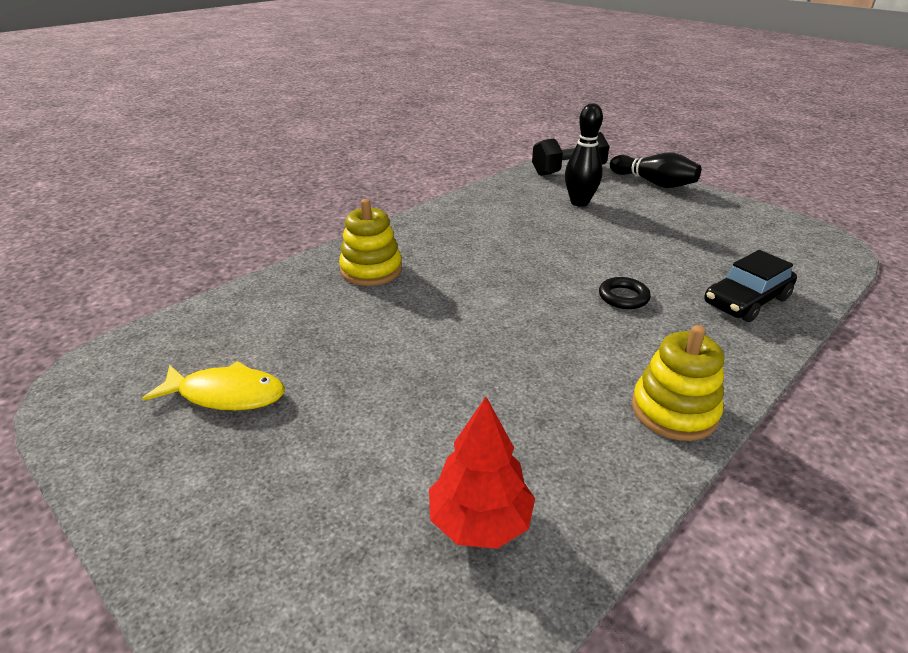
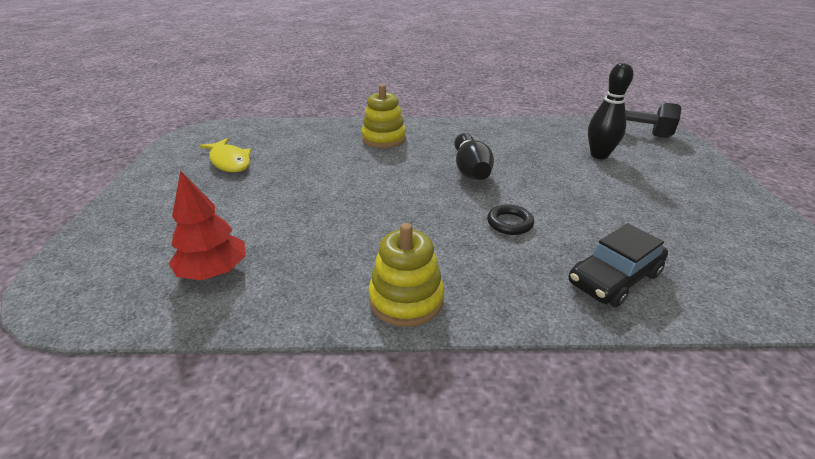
camera: 45 degrees right, 0 degrees up
(653, 183) = (704, 167): black bowling pin -> black bowling pin (470, 170)
(746, 301) = (614, 278): black car -> black car turned 45 degrees counterclockwise

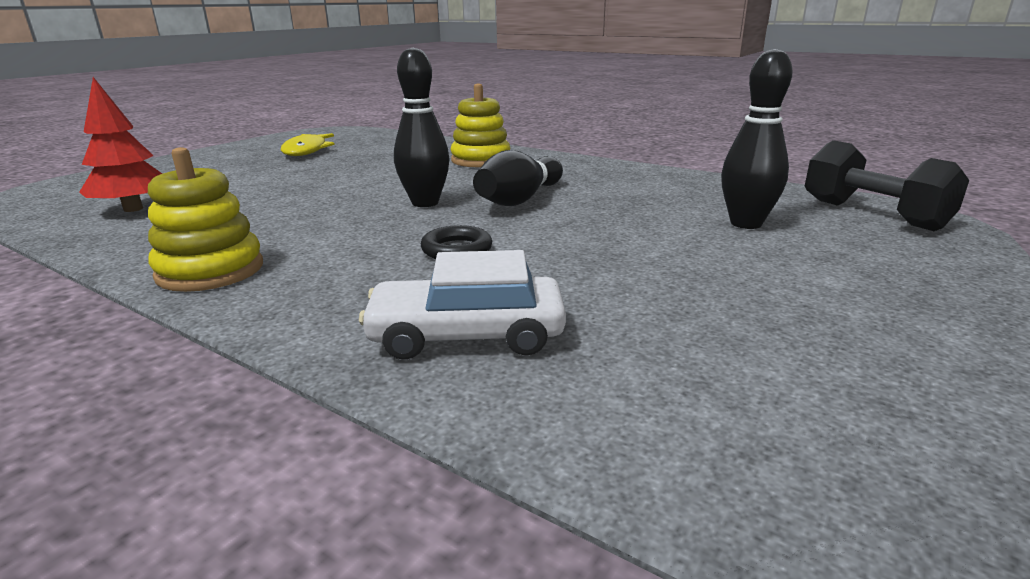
camera: 35 degrees right, 10 degrees down
(423, 190) = (425, 203): none -> black bowling pin
(614, 278) = (466, 335): black car -> white car

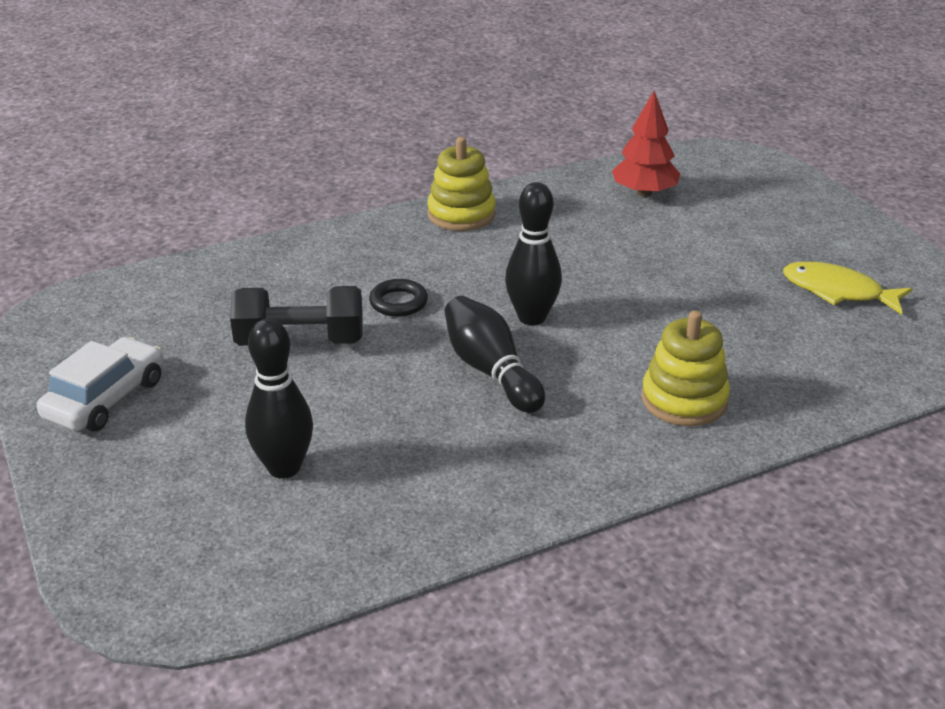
camera: 120 degrees right, 10 degrees up
(466, 335) = (276, 273): white car -> white car (106, 398)
(872, 215) = (203, 572): black dumbbell -> black dumbbell (300, 341)

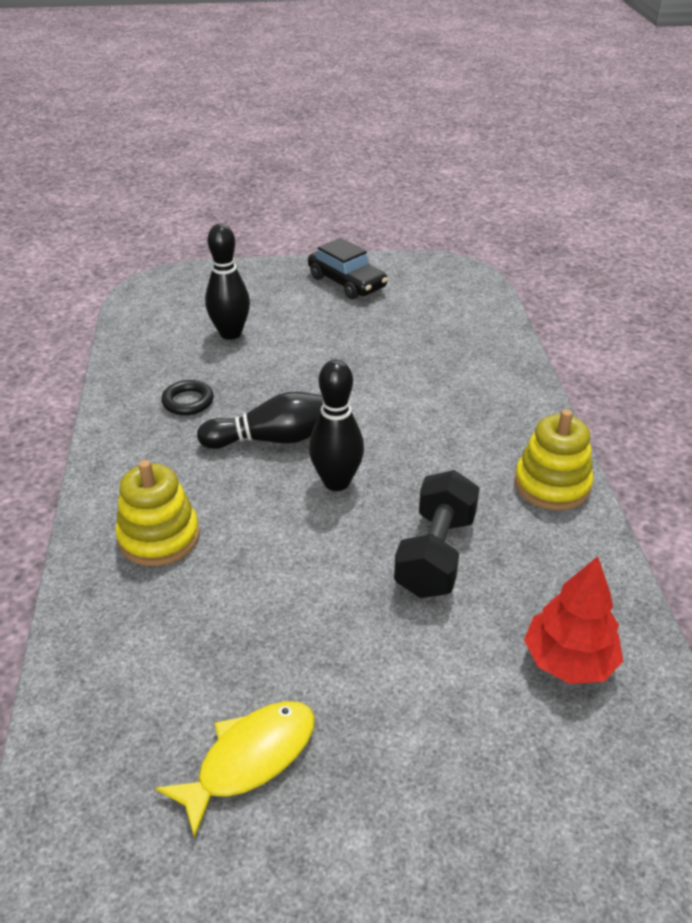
camera: 110 degrees right, 5 degrees up
(106, 398) = (347, 282): white car -> black car
(300, 341) = (369, 358): black dumbbell -> black dumbbell (435, 554)
(398, 302) = (400, 413): black ring -> black ring (188, 401)

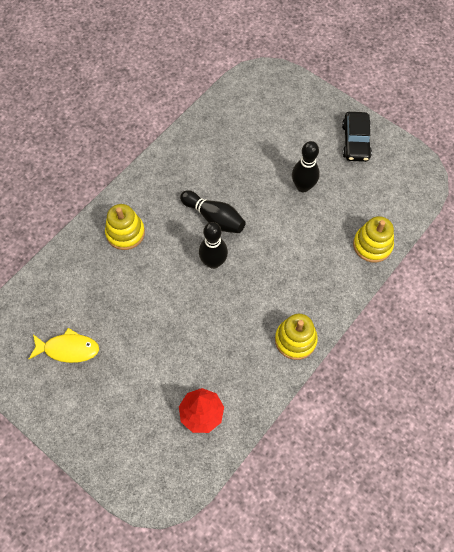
camera: 45 degrees right, 25 degrees up
(188, 401) = (202, 167): black ring -> none
(230, 334) = (262, 136): black bowling pin -> black bowling pin (303, 186)
(435, 554) = (210, 329): black dumbbell -> none
(495, 348) = (372, 245): none -> yellow stacking toy

